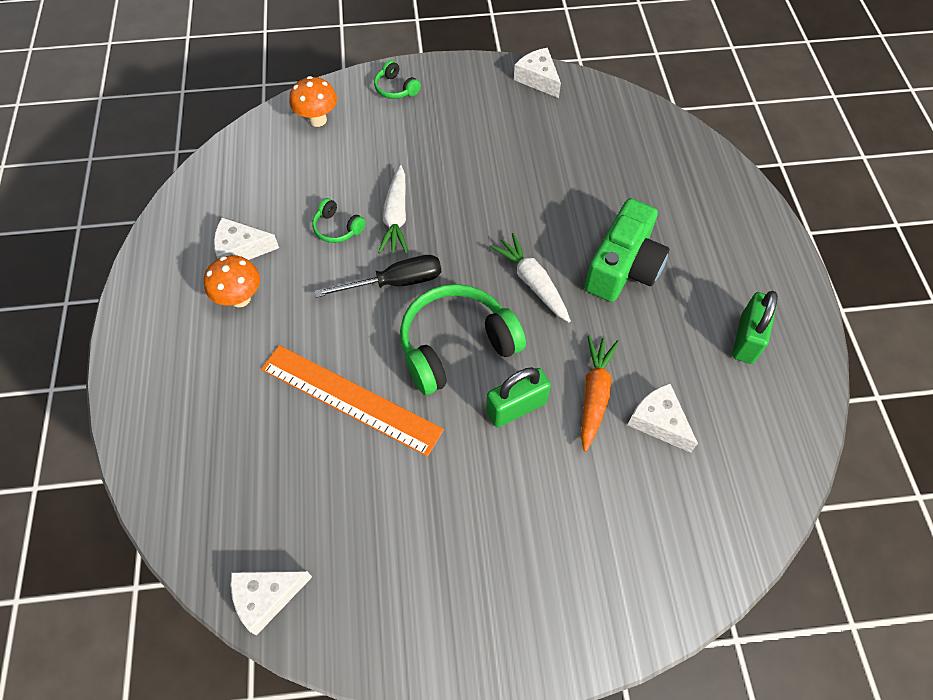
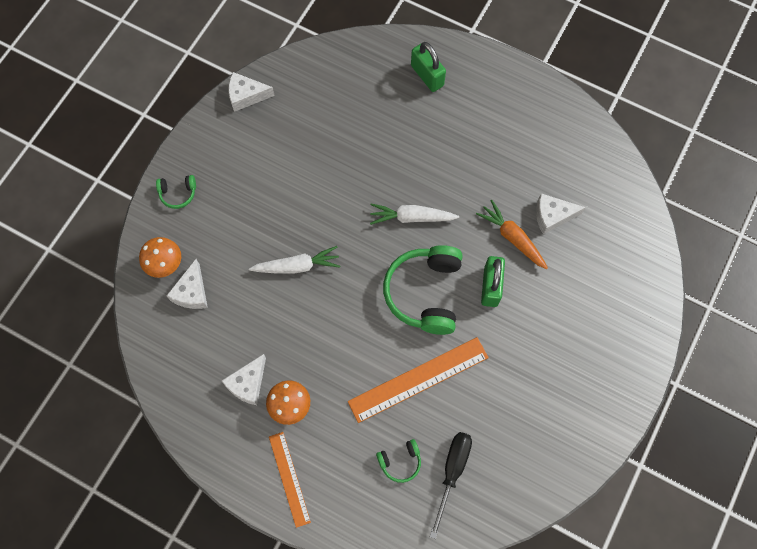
camera: 55 degrees left, 10 degrees up
(160, 343) = (289, 478): none -> orange ruler
(266, 597) = (515, 501): white cheese -> white cheese (192, 292)
(337, 228) = (278, 309): green headphones -> green headphones (400, 461)
(395, 282) = (351, 300): black screwdriver -> black screwdriver (452, 472)
(396, 217) = (297, 266): white carrot -> white carrot turned 45 degrees counterclockwise
(623, 267) = (439, 158): green camera -> none
(746, 339) = (535, 129): green padlock -> green padlock (427, 75)

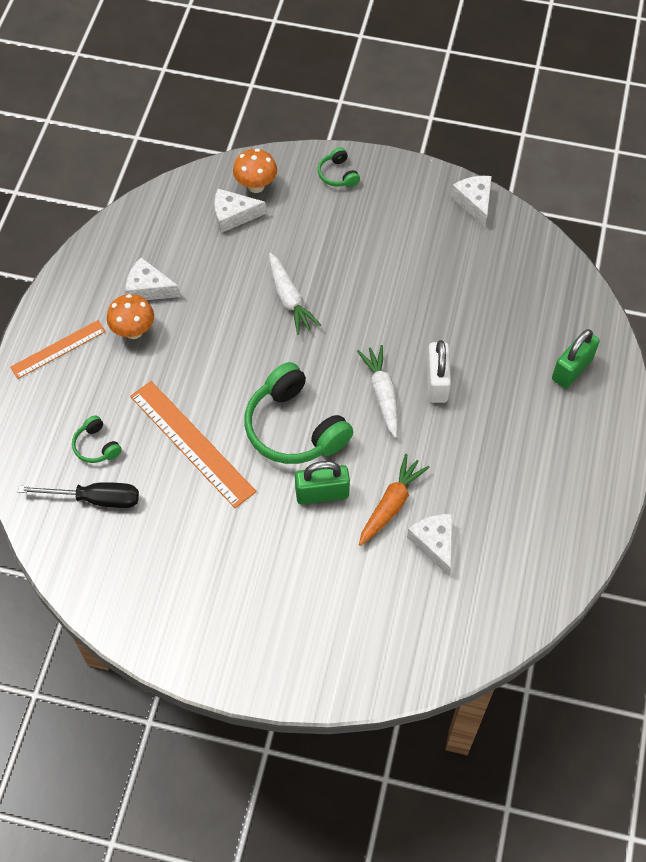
camera: 75 degrees right, 10 degrees down
(412, 174) = (436, 382): none -> white padlock
(425, 293) = (294, 428): green headphones -> green headphones turned 120 degrees counterclockwise

